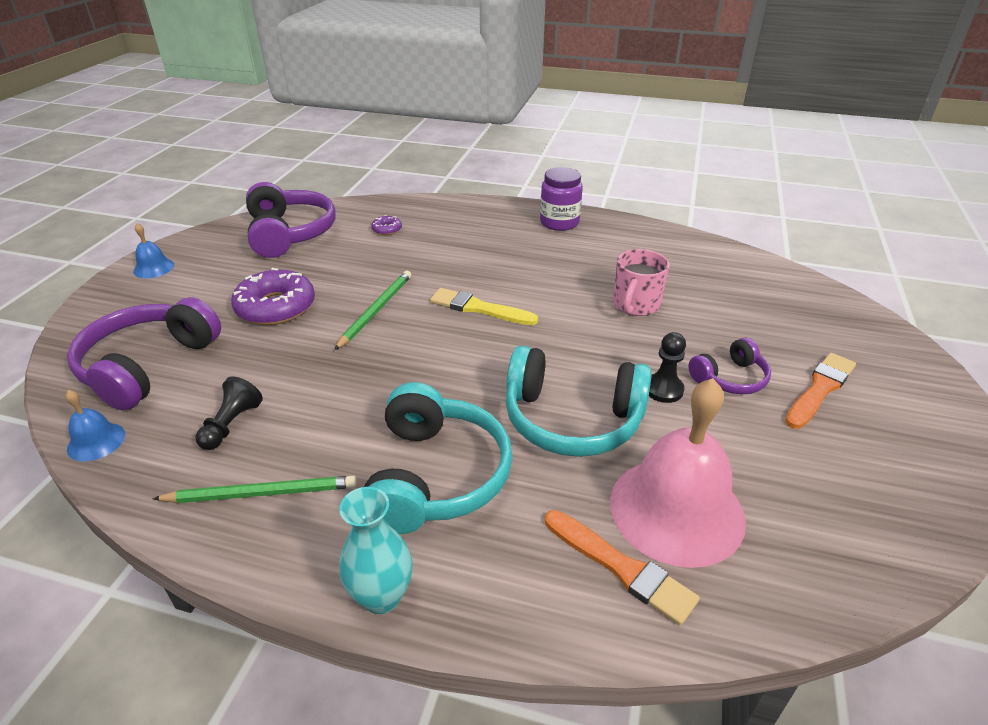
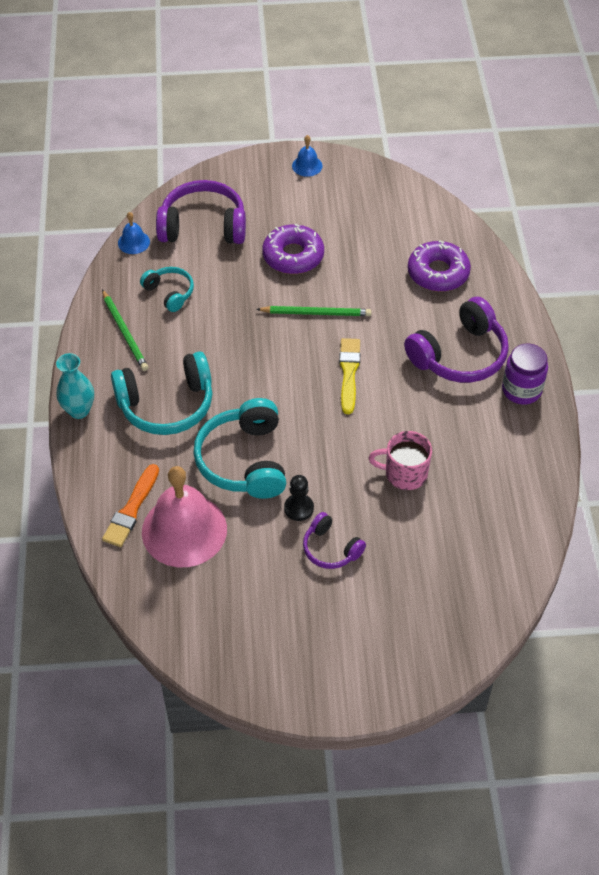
camera: 70 degrees right, 15 degrees up
(231, 424) = (170, 293): black pawn -> turquoise headphones
(290, 233) = (396, 215): purple headphones -> purple headphones (459, 355)
(387, 229) = (438, 273): purple donut -> purple donut, size x2.21
(820, 389) = (343, 609): orange brush -> none

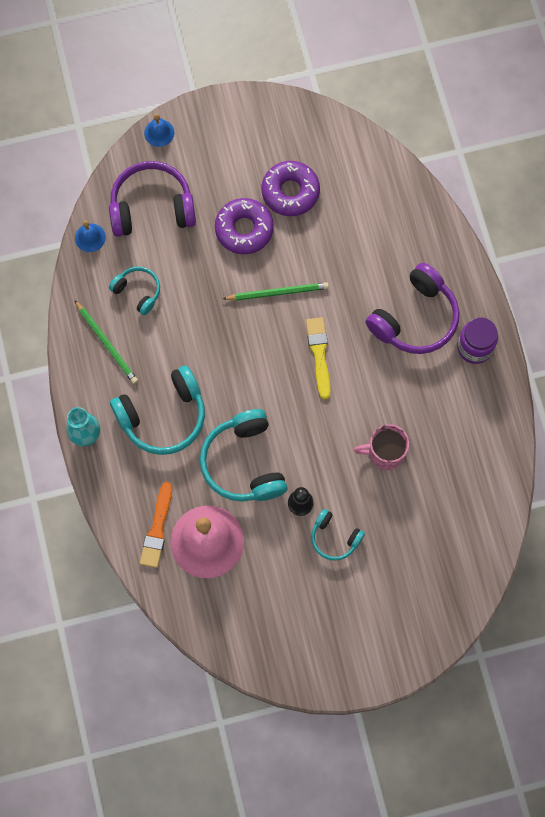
camera: 10 degrees left, 20 degrees up
(307, 165) = (236, 115): blue bell -> blue bell (159, 133)
(330, 549) = (334, 538): purple headphones -> turquoise headphones
(438, 273) = (382, 227): purple donut -> purple donut (290, 192)

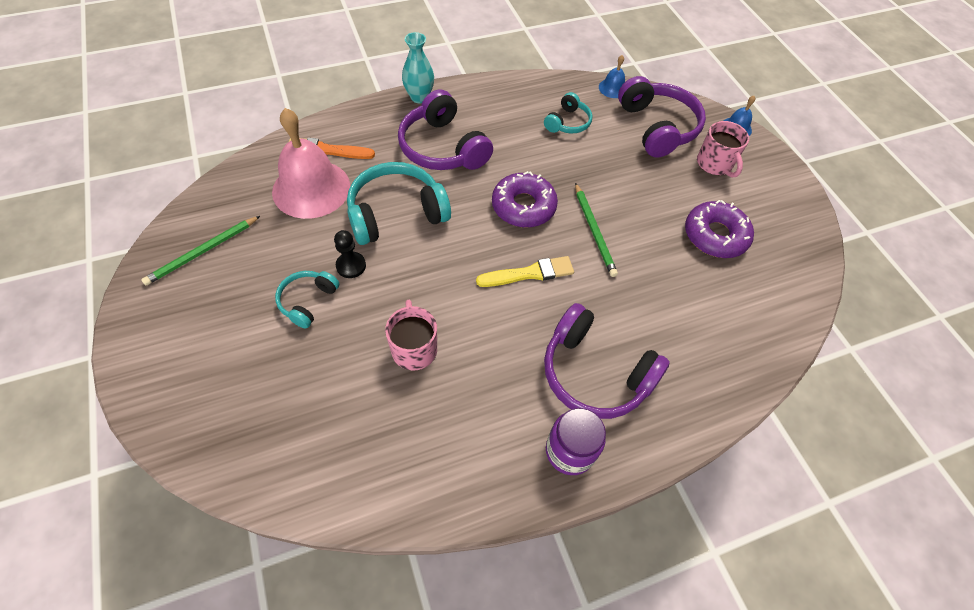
camera: 80 degrees right, 15 degrees down
(107, 343) = (511, 105): green pencil -> green pencil (202, 252)
(163, 416) = (442, 148): turquoise headphones -> purple headphones
(206, 167) = (714, 164): none -> pink mug
(244, 229) = (657, 198): purple donut -> purple donut (523, 206)

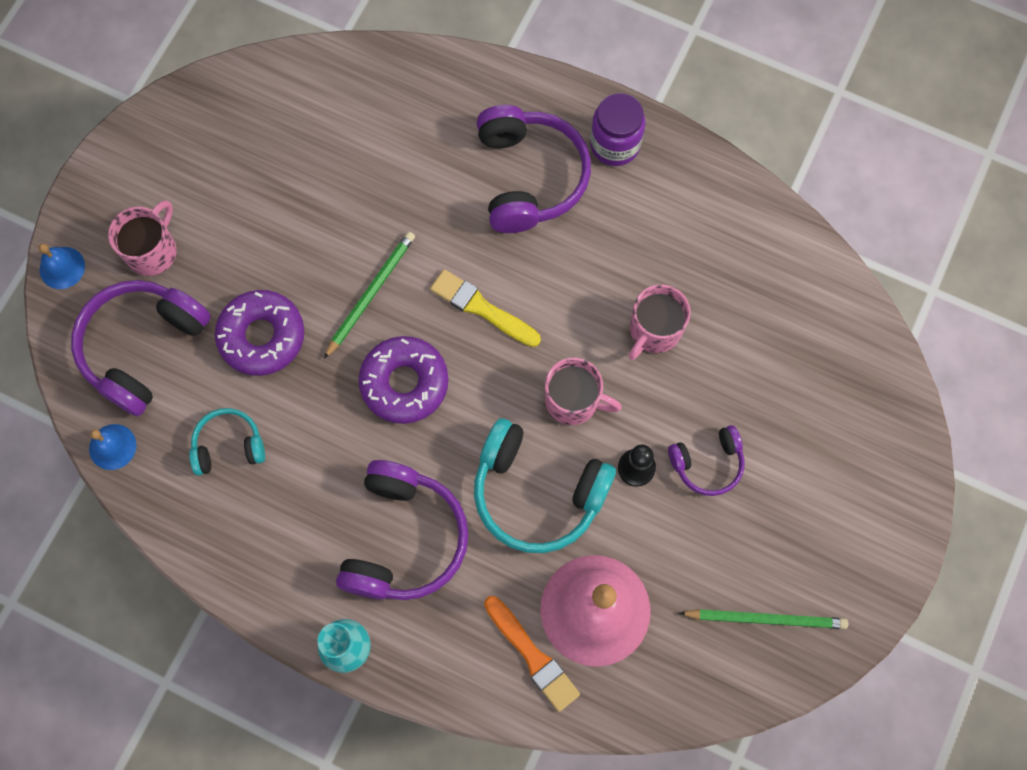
camera: 130 degrees left, 15 degrees up
(307, 301) = (707, 463): turquoise headphones -> purple headphones
(423, 270) = (573, 400): none -> pink mug
(715, 235) = (267, 186): purple donut -> purple donut (262, 336)

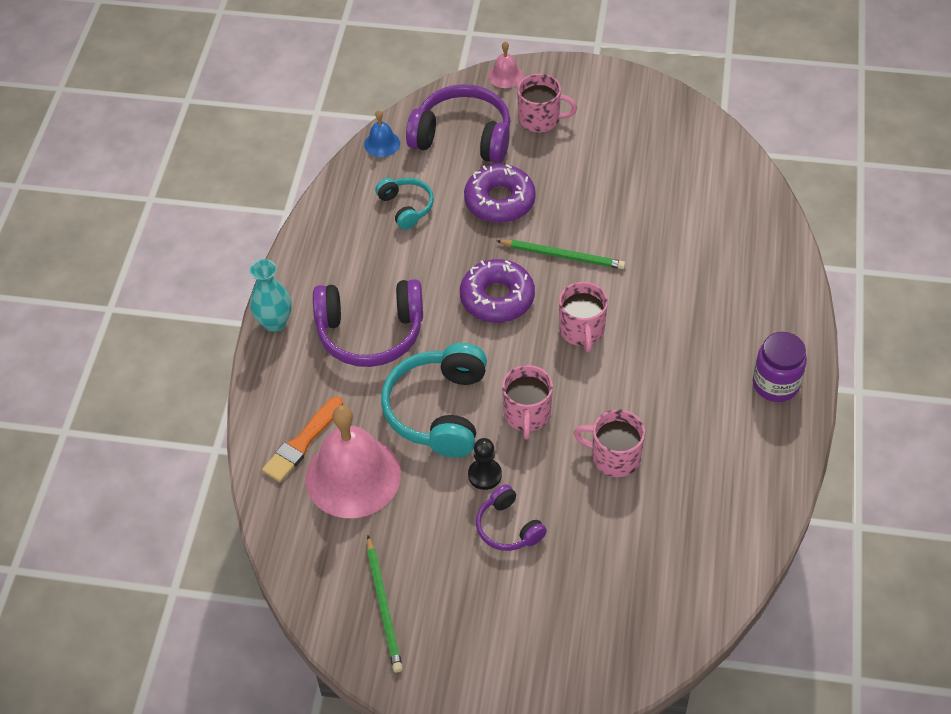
camera: 75 degrees right, 20 degrees down
(62, 267) = (505, 75): blue bell -> pink bell
(482, 308) = (582, 330): yellow brush -> pink mug
(529, 177) = (714, 331): purple headphones -> none

